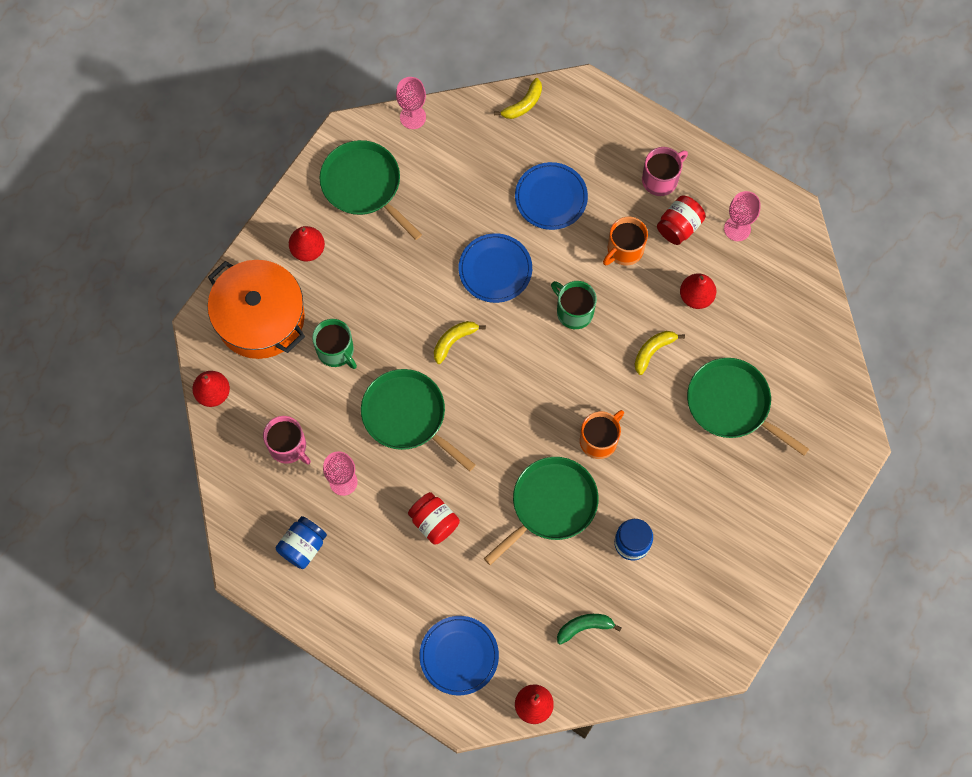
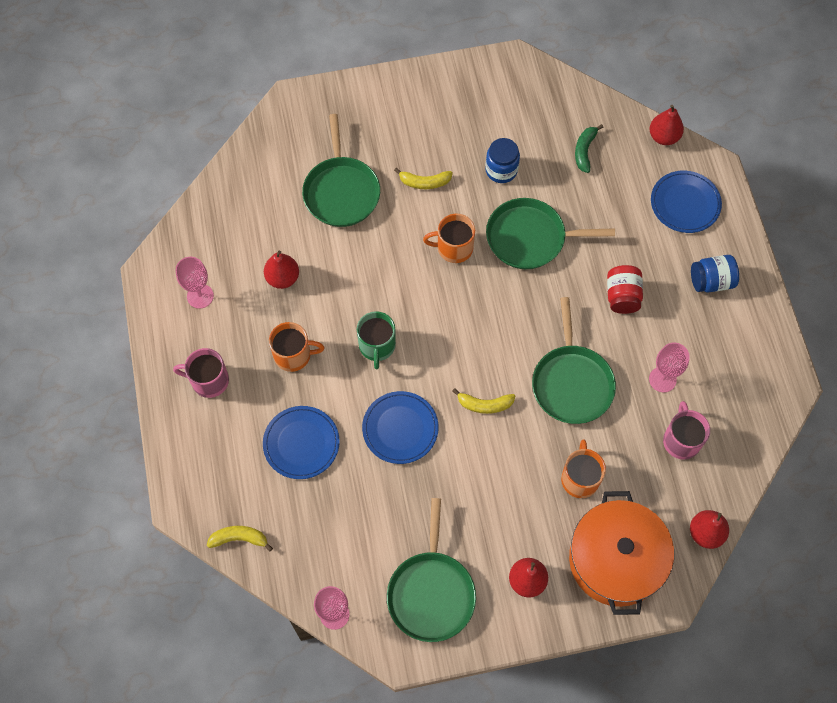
camera: 135 degrees left, 5 degrees down
(303, 546) = (732, 361): blue jar -> blue jar (711, 281)
(336, 351) = (580, 478): green mug -> orange mug
(584, 627) = (584, 151): green banana -> green banana turned 75 degrees clockwise
(653, 351) = (353, 270): yellow banana -> yellow banana (424, 182)
(679, 227) = (237, 335): red jar -> none

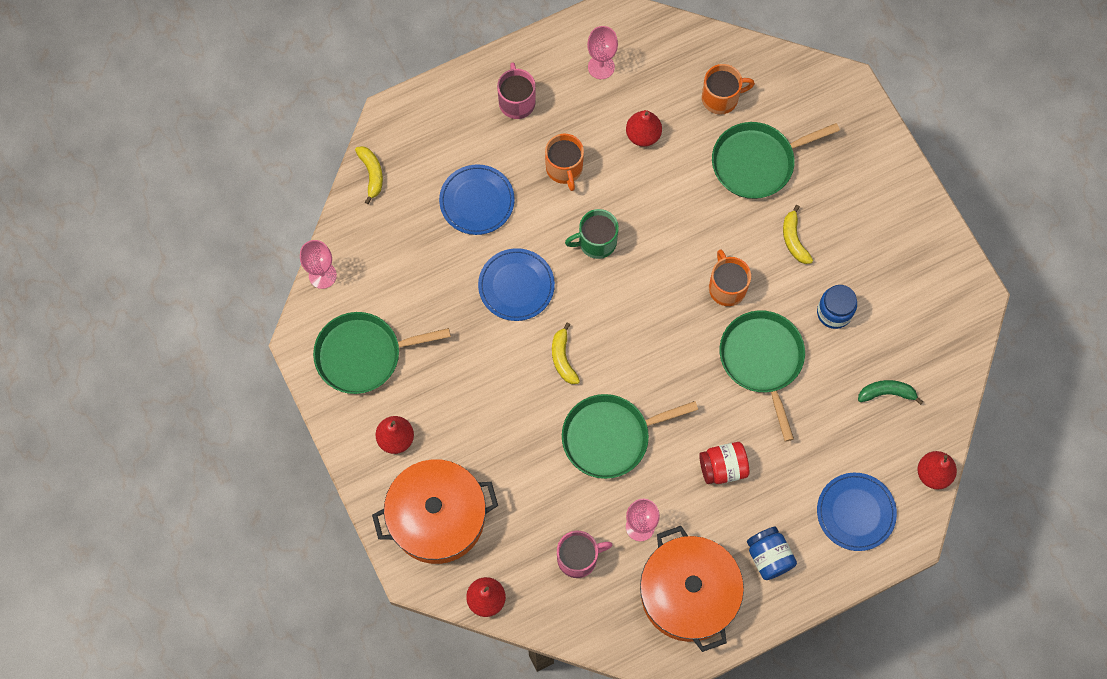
camera: 75 degrees right, 5 degrees up
(580, 478) = (511, 466): orange mug -> orange mug (721, 98)
(732, 355) = (688, 594): none -> orange pot

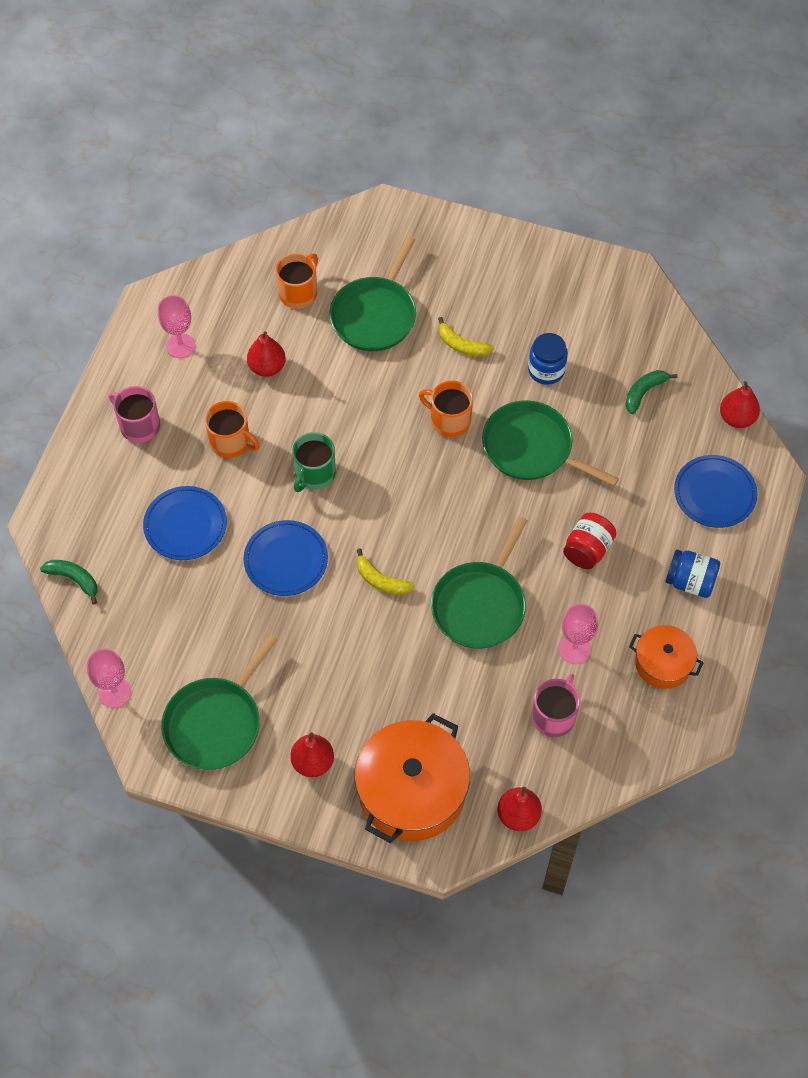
camera: 45 degrees left, 10 degrees down
(372, 174) = (74, 579): yellow banana -> green banana
(688, 594) = (663, 663): orange pot -> orange pot, size x0.55

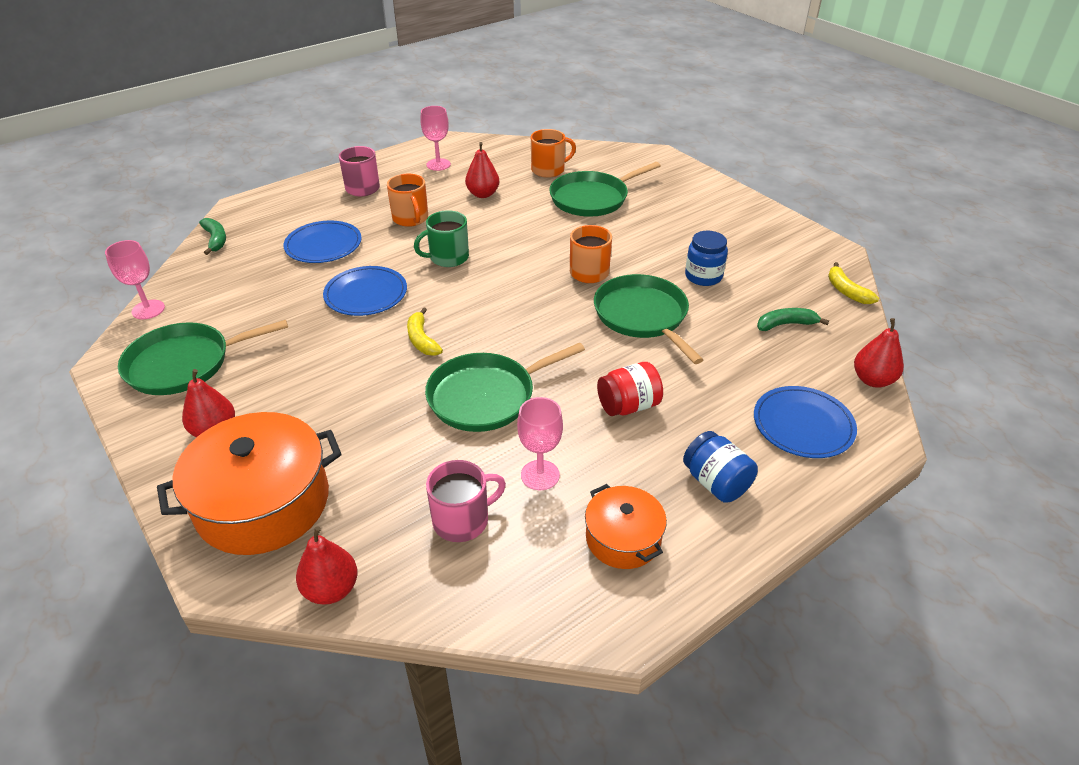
camera: 35 degrees right, 20 degrees down
(462, 345) = (644, 237): yellow banana -> yellow banana (846, 291)

